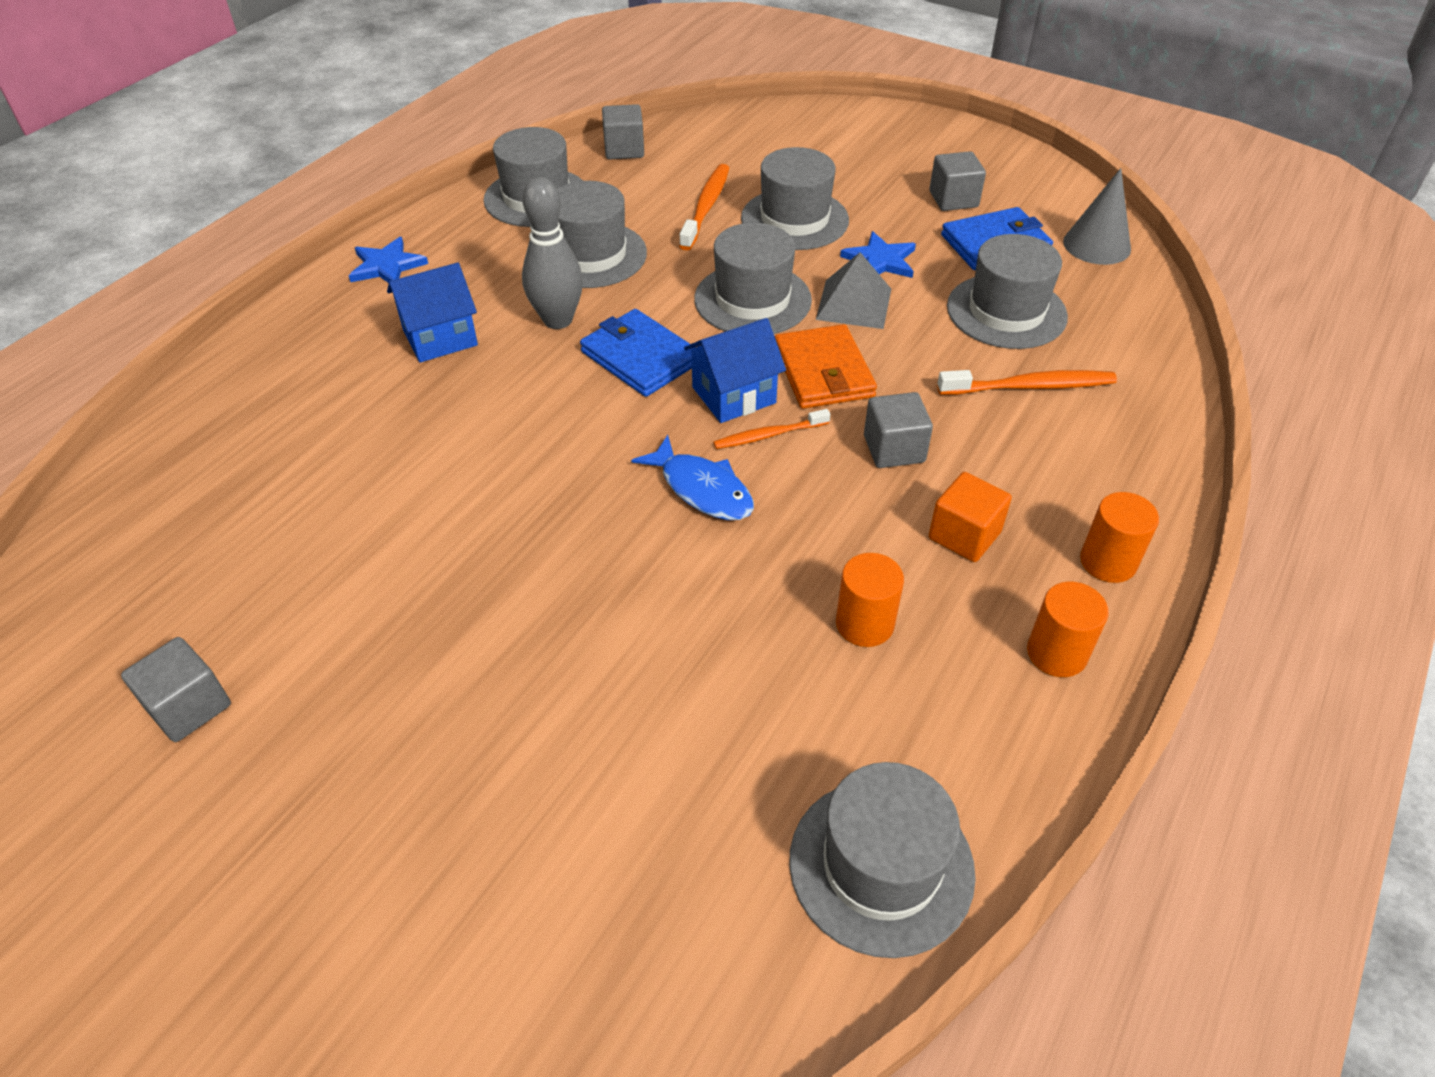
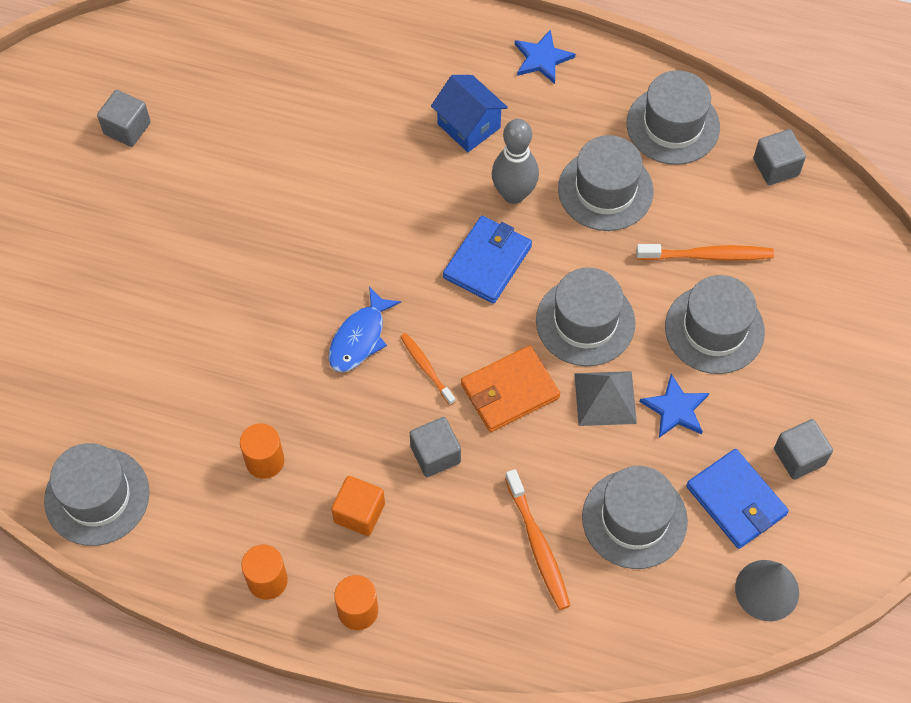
camera: 75 degrees right, 15 degrees up
(733, 395) = (463, 335): blue house -> none

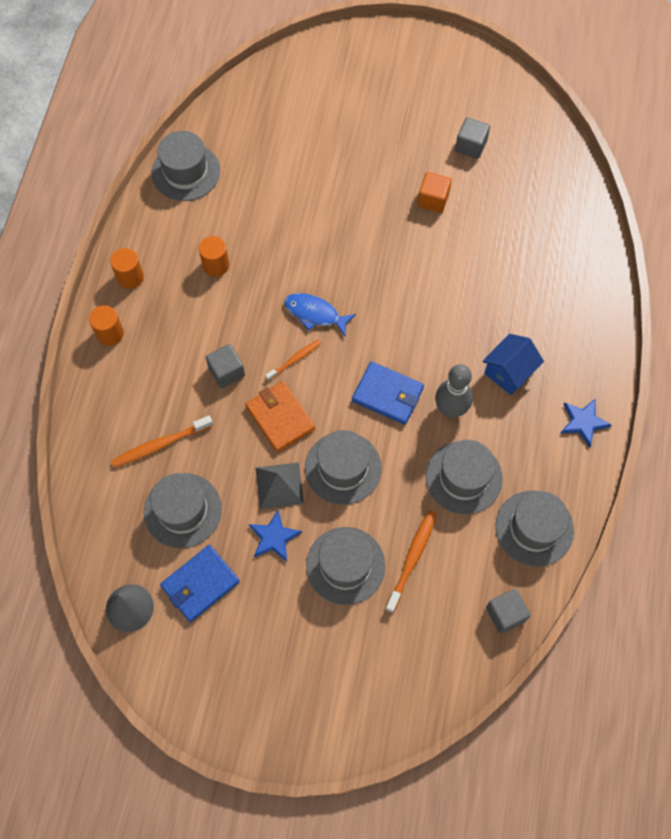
camera: 85 degrees right, 5 degrees up
(359, 513) = (180, 327): orange cube -> orange cube (433, 200)
(707, 256) = (412, 559): orange toothbrush -> orange toothbrush turned 150 degrees counterclockwise
(799, 457) = (239, 632): grey cube -> none

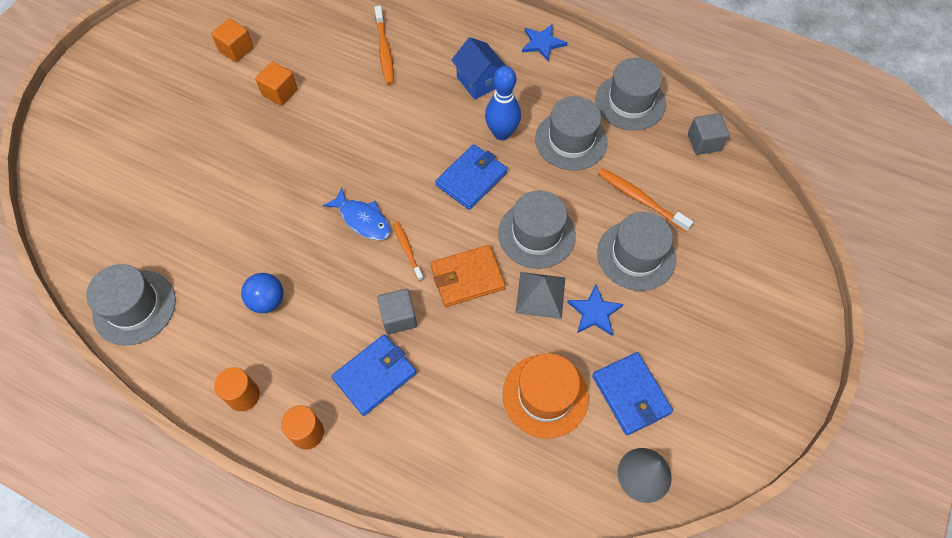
camera: 75 degrees left, 5 degrees down
(160, 445) = (463, 404): orange toothbrush -> orange toothbrush (384, 50)
(169, 369) = (375, 375): none -> blue wallet
(182, 510) = (545, 395): grey hat -> orange hat
(216, 265) = (267, 301): orange cylinder -> blue ball
(315, 314) = (362, 220): blue fish -> blue fish turned 90 degrees counterclockwise
(450, 409) = (502, 133): grey bowling pin -> blue bowling pin
(470, 146) = (236, 49): grey cube -> orange cube

